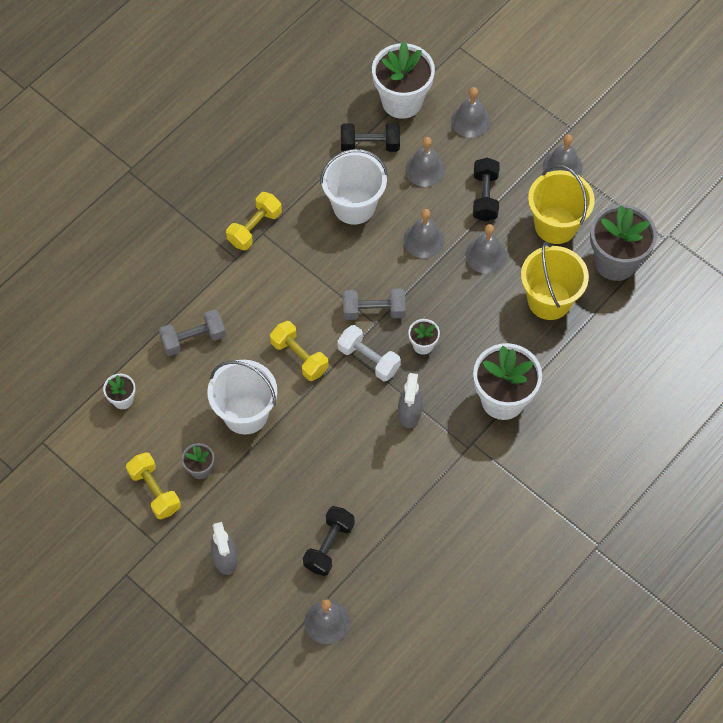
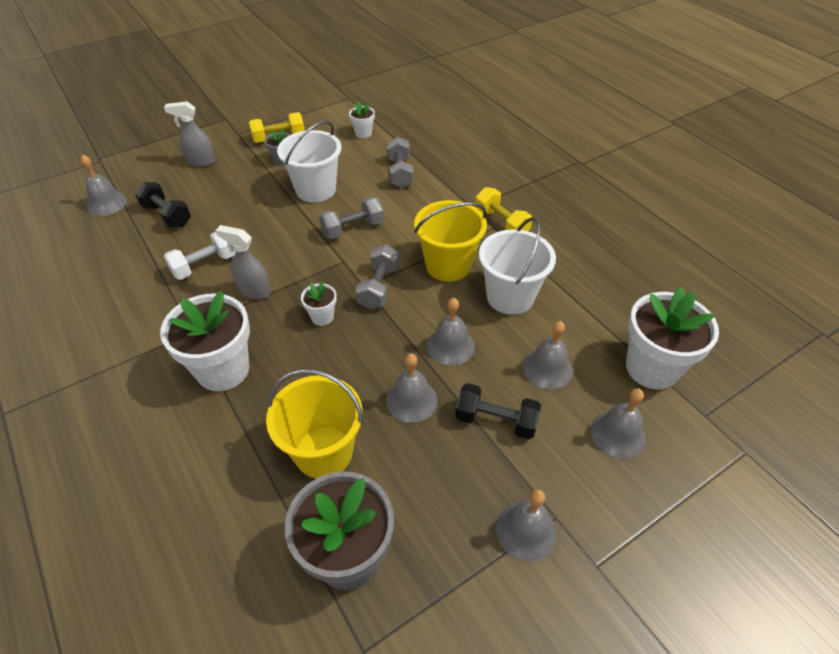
camera: 105 degrees right, 15 degrees down
(299, 357) = (353, 228): yellow dumbbell -> grey dumbbell
(369, 359) = (327, 273): white dumbbell -> white dumbbell (205, 265)
(370, 145) = (589, 325): black dumbbell -> none
(556, 225) = (431, 493): yellow bucket -> yellow bucket (448, 265)

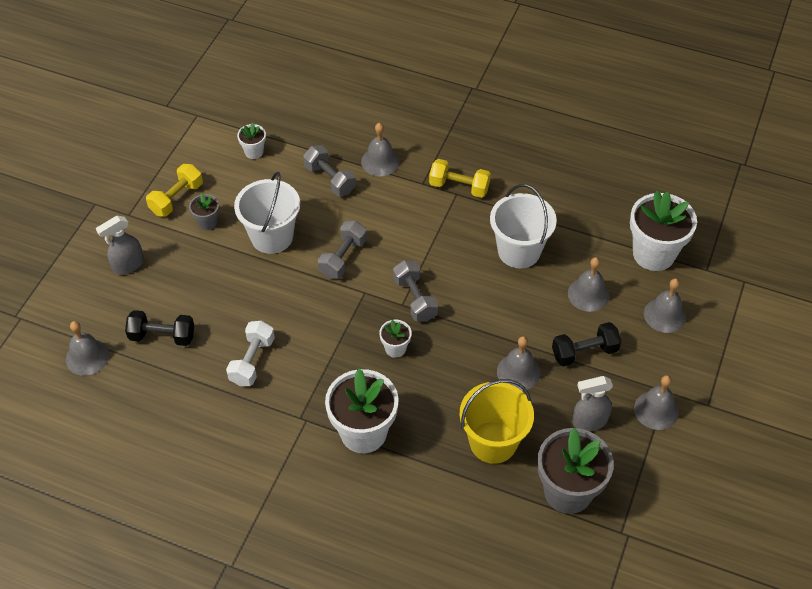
camera: 35 degrees left, 5 degrees up
(254, 291) = (318, 359): grey spray bottle -> grey spray bottle (589, 421)
(448, 265) = (451, 249): yellow bucket -> none
(450, 346) = (509, 316): grey bell -> grey bell (380, 161)

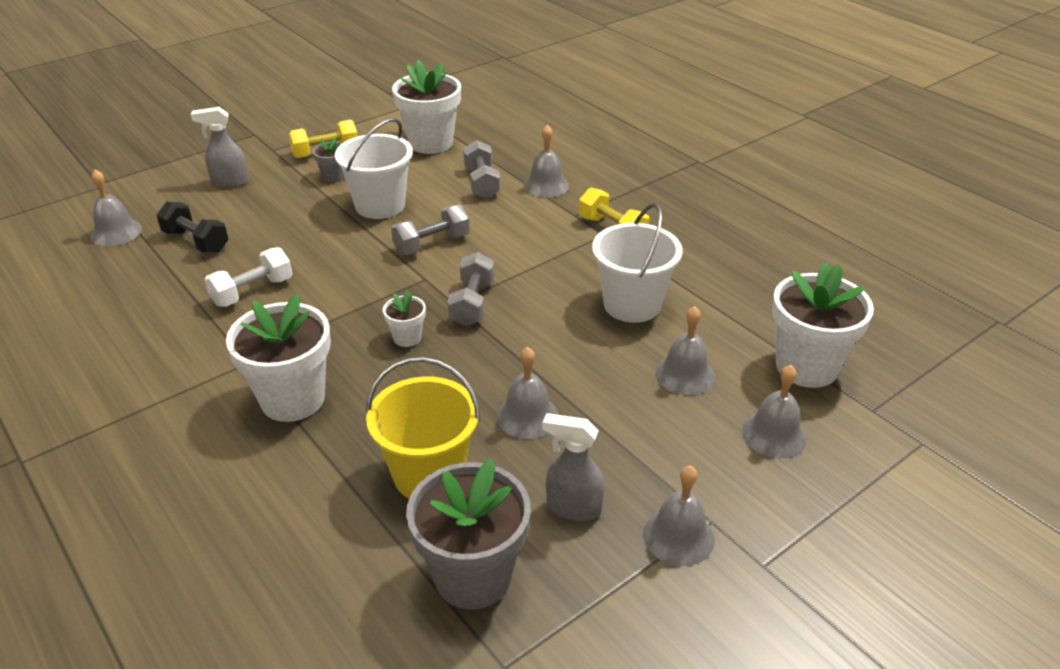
camera: 30 degrees right, 15 degrees down
(254, 152) = (430, 143): white flower pot -> white flower pot, size x2.12
(584, 352) = (630, 430): black dumbbell -> none

